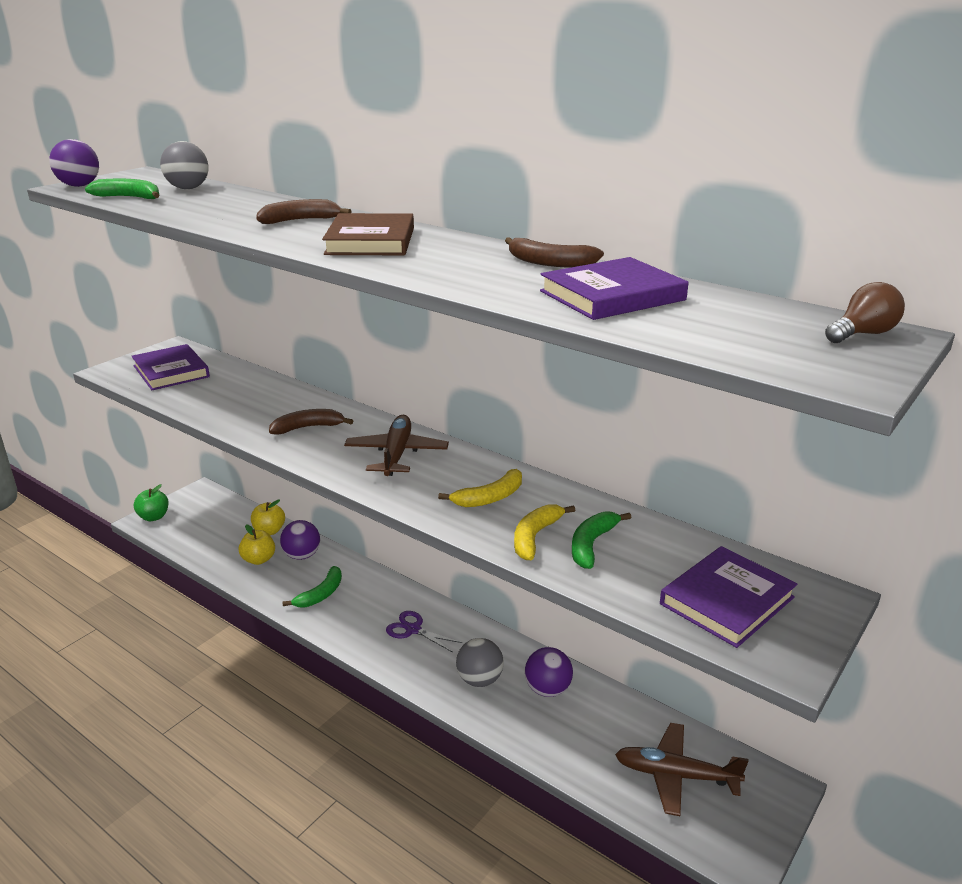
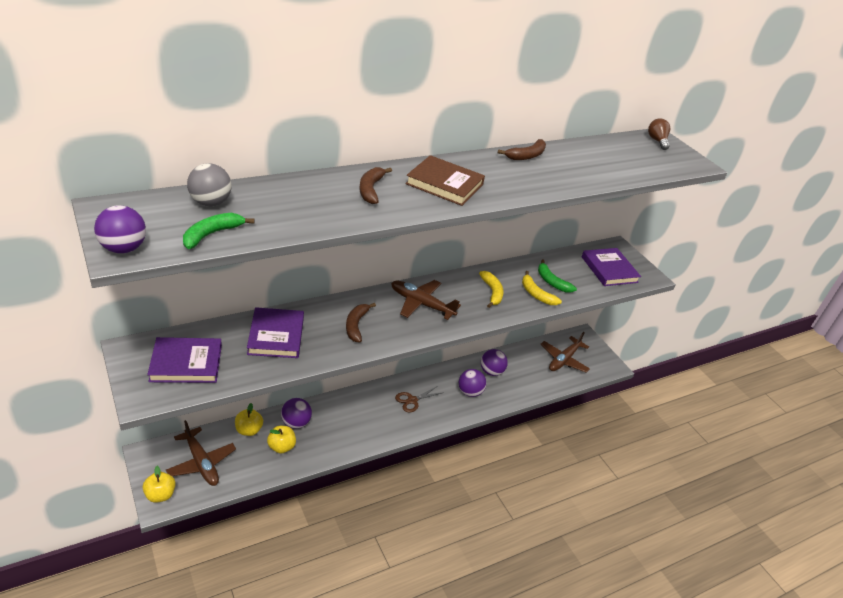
camera: 70 degrees left, 10 degrees up
(154, 517) = (160, 495): green apple -> yellow apple
(207, 522) = (201, 462): none -> brown plane
(321, 594) = (348, 428): green banana -> none
(413, 629) = (412, 400): purple scissors -> brown scissors
(479, 680) = (470, 392): grey ball -> purple ball
(612, 296) = (586, 163): purple book -> purple book (276, 336)

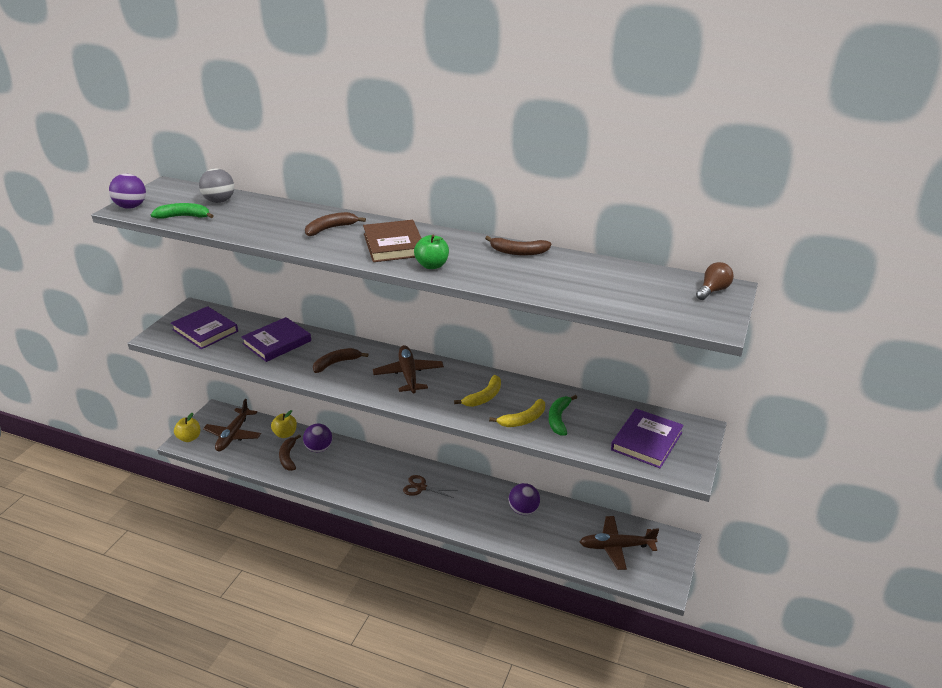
camera: 55 degrees right, 5 degrees down
(281, 447) = (288, 457): yellow apple -> brown banana
(470, 392) = (478, 512): purple ball -> none
(502, 190) = (432, 265): none -> green apple
(536, 294) = (523, 420): yellow banana -> yellow banana turned 135 degrees counterclockwise

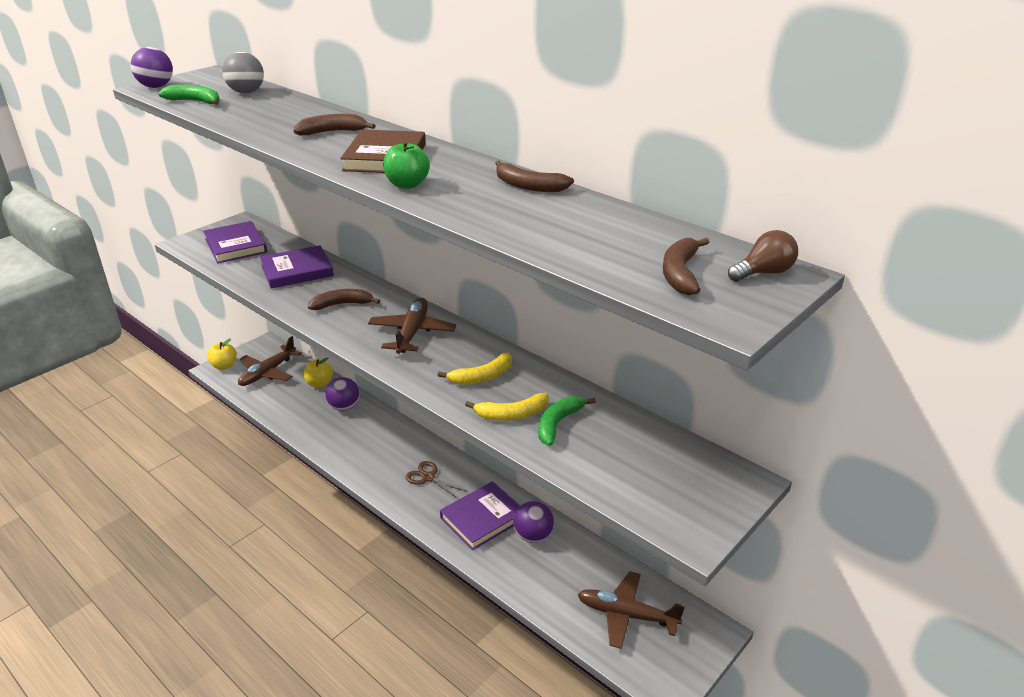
camera: 20 degrees right, 0 degrees up
(288, 457) = (307, 408): brown banana -> brown banana (680, 273)
(646, 441) = (658, 479): purple book -> purple book (482, 518)

